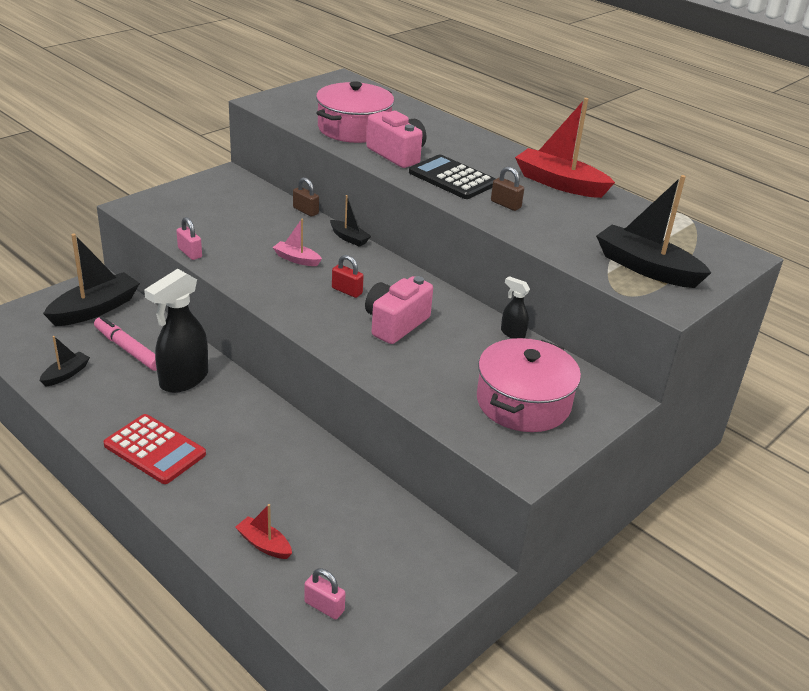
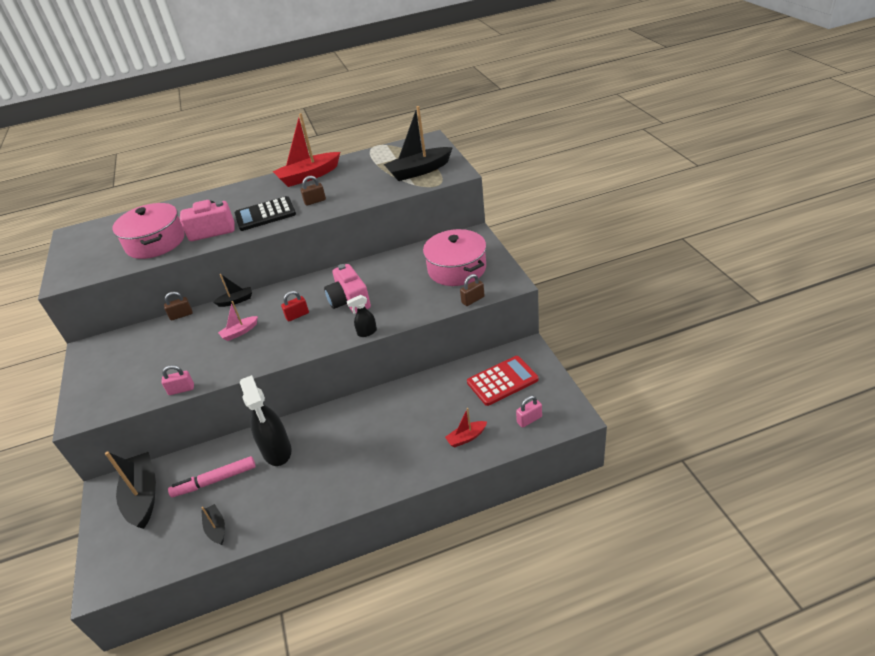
camera: 55 degrees left, 5 degrees up
(155, 449) = (343, 481): red calculator -> red calculator (502, 381)
(462, 437) = (473, 300): none -> brown padlock
(512, 333) = (393, 256): black spray bottle -> black spray bottle (366, 332)

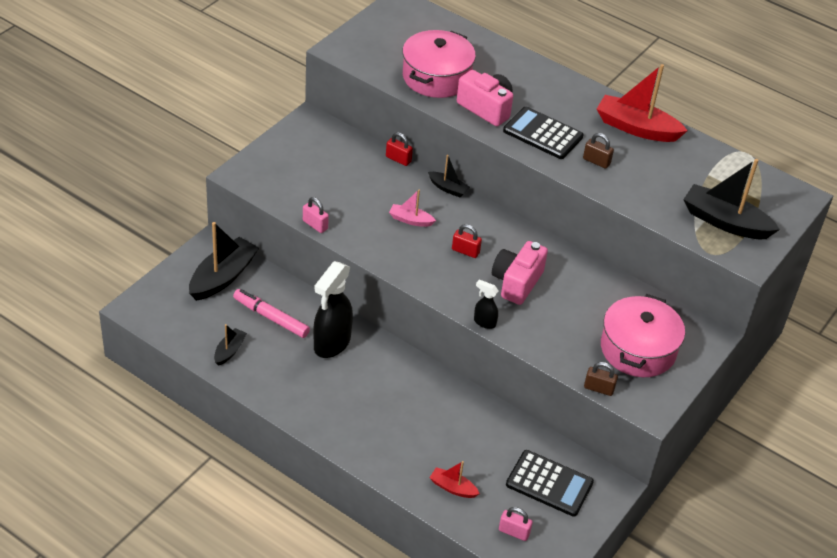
camera: 45 degrees right, 5 degrees up
(181, 315) = (398, 159): brown padlock -> red padlock
(502, 381) = (549, 484): red calculator -> black calculator

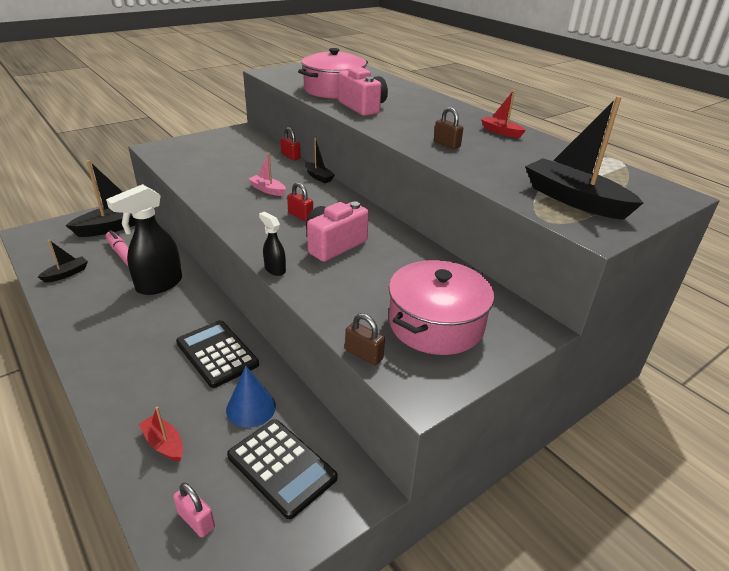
camera: 20 degrees right, 10 degrees down
(315, 225) = (181, 181): pink padlock -> none
(498, 445) = (251, 408): none -> blue cone
(543, 134) = (404, 124): black calculator -> black calculator (217, 353)
(636, 128) = (501, 132): red boat -> red boat, size x0.51

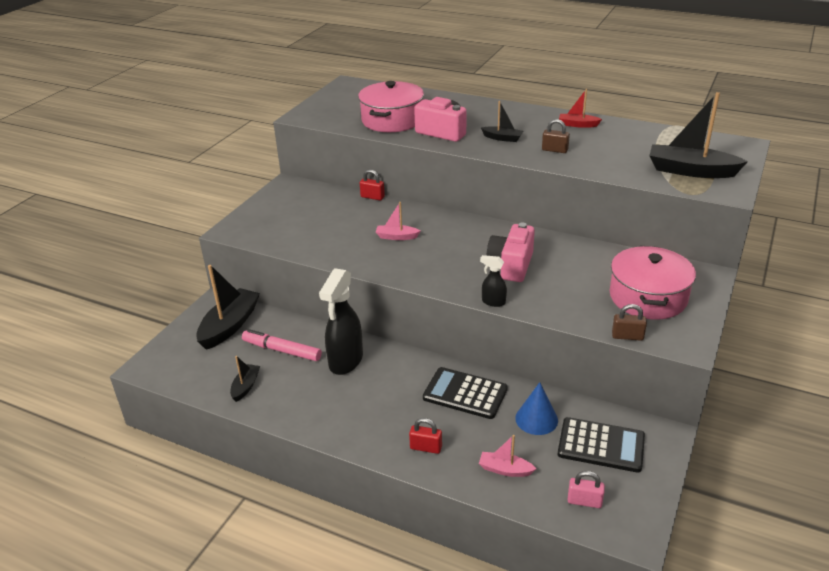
camera: 25 degrees left, 0 degrees up
(164, 443) = (505, 470): red boat -> pink boat
(300, 216) = (455, 251): red padlock -> red padlock (426, 447)
(318, 177) = (423, 209): black boat -> black boat (502, 138)

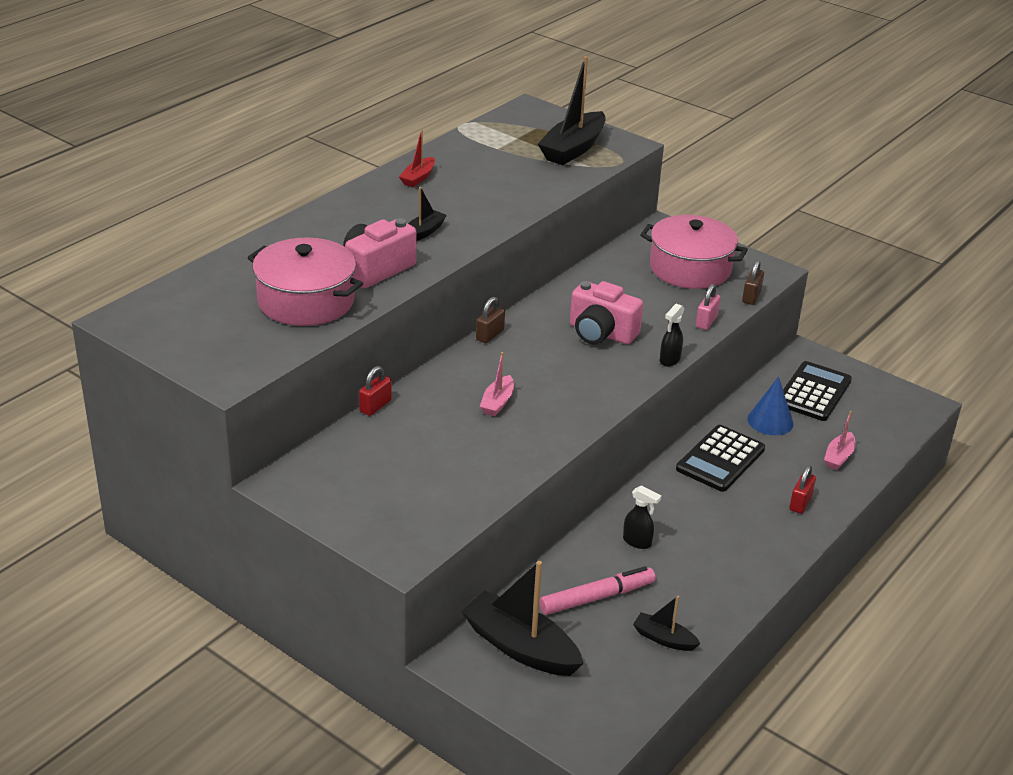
camera: 80 degrees left, 0 degrees up
(282, 350) = (597, 597): pink marker -> pink marker turned 150 degrees counterclockwise
(345, 361) = (637, 542): black spray bottle -> black spray bottle, size x0.48
(554, 150) = (478, 207): brown padlock -> brown padlock (490, 335)
(584, 501) = (883, 420): pink padlock -> pink padlock (706, 321)

